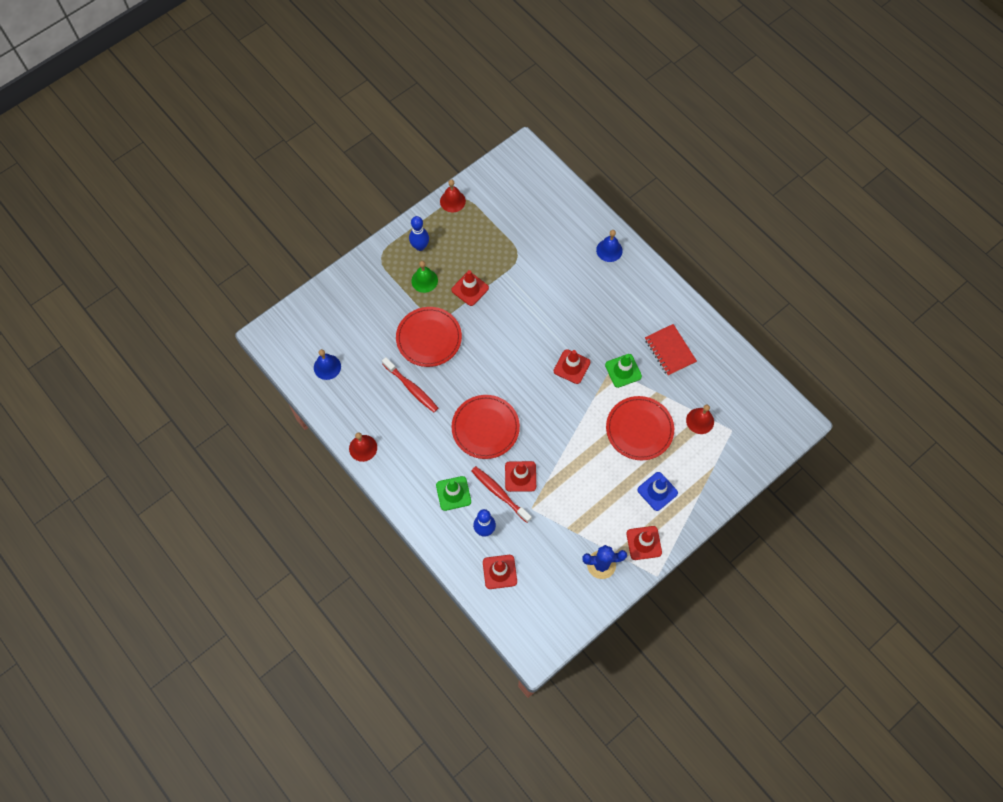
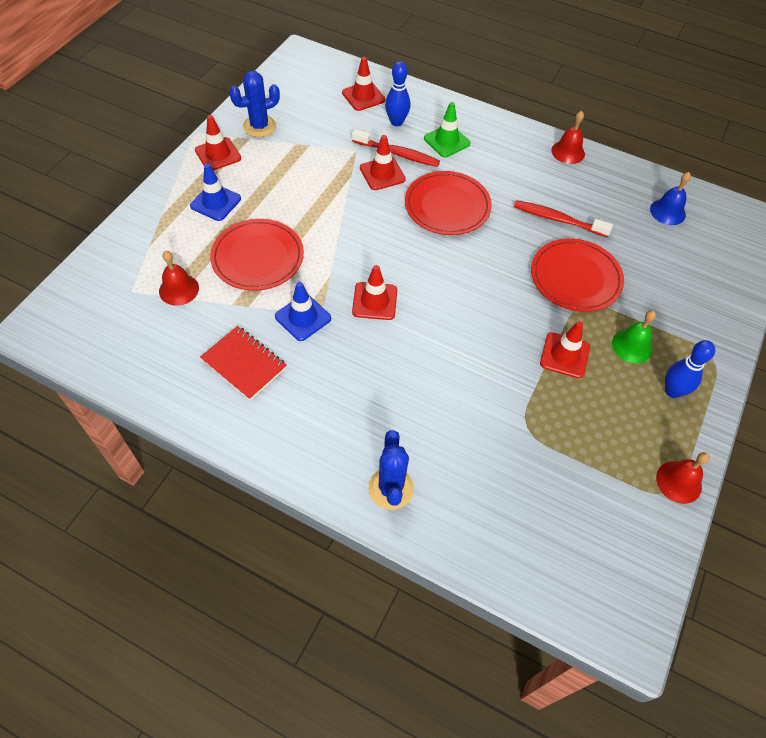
camera: 155 degrees right, 10 degrees down
(609, 250) = (391, 488): blue bell -> blue cactus
(623, 371) = (303, 317): green traffic cone -> blue traffic cone

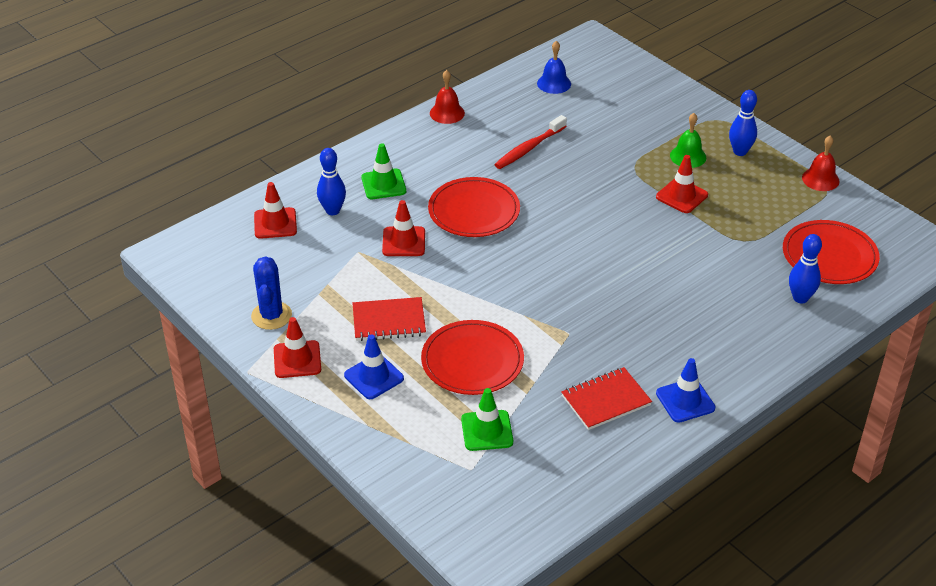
camera: 65 degrees left, 15 degrees down
(179, 289) = (487, 431): red bell -> green traffic cone
(282, 192) = (389, 321): none -> red notebook
(303, 317) = (567, 346): blue traffic cone -> blue traffic cone (685, 401)
(375, 301) = (570, 292): red traffic cone -> none
(391, 488) = (774, 336): blue cactus -> none
(397, 153) = (381, 223): red toothbrush -> none
(463, 501) = (800, 298): none -> blue bowling pin
(575, 277) = (602, 161): red plate -> red plate (829, 256)

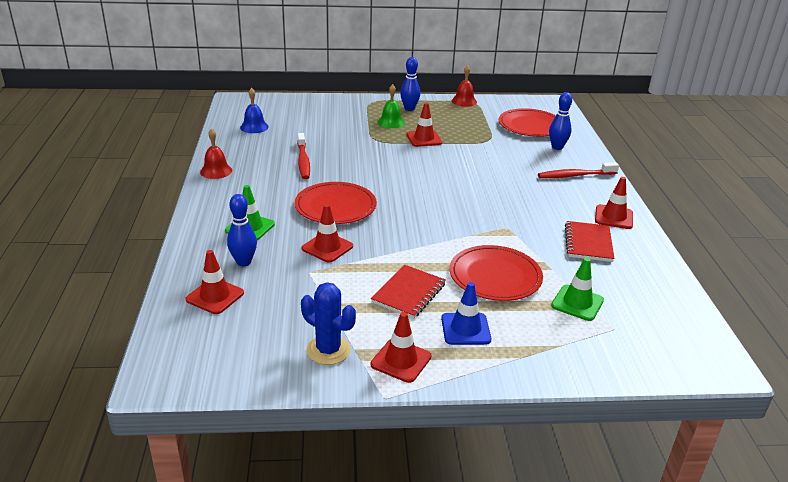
camera: 55 degrees left, 10 degrees down
(685, 401) = (613, 217): blue traffic cone -> red traffic cone
(746, 338) = (575, 175): none -> red toothbrush

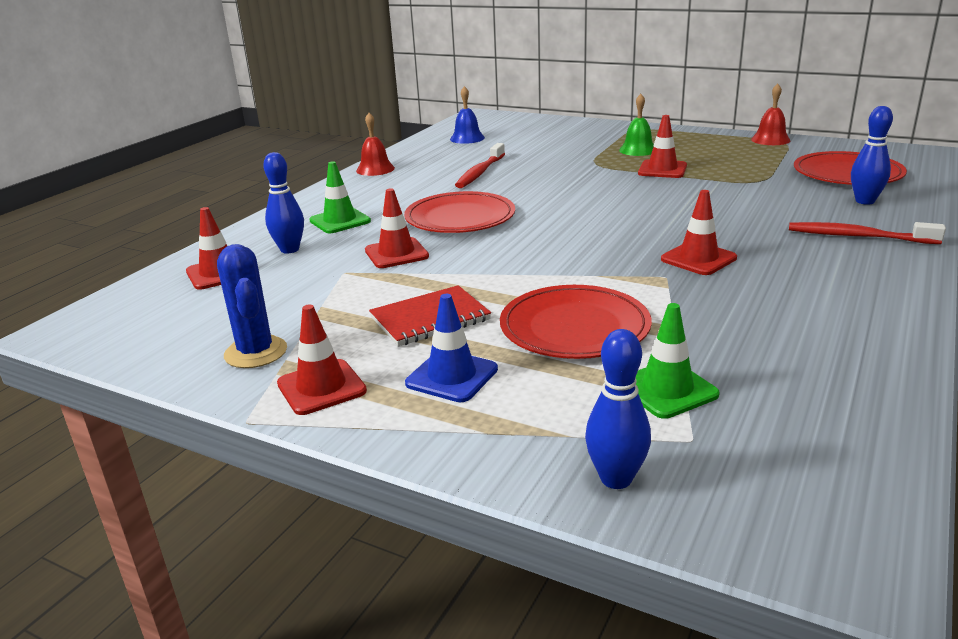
camera: 35 degrees right, 5 degrees down
(409, 109) = (680, 140): blue bowling pin -> blue bowling pin (616, 479)
(588, 243) = (781, 320): red notebook -> none
(613, 217) = (870, 296): red traffic cone -> red traffic cone (698, 259)

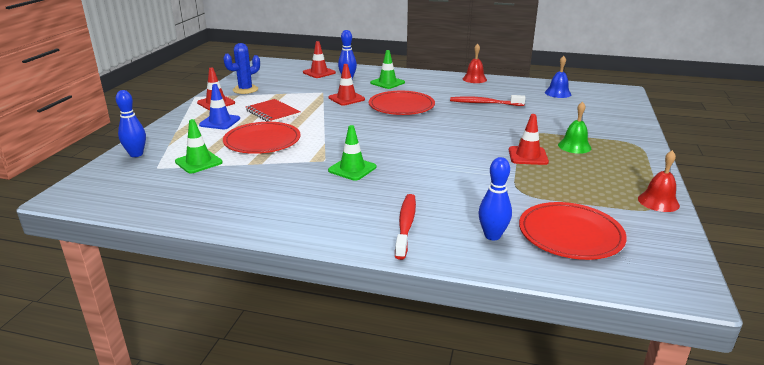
camera: 75 degrees right, 0 degrees up
(698, 259) = (352, 169): red traffic cone -> green traffic cone

